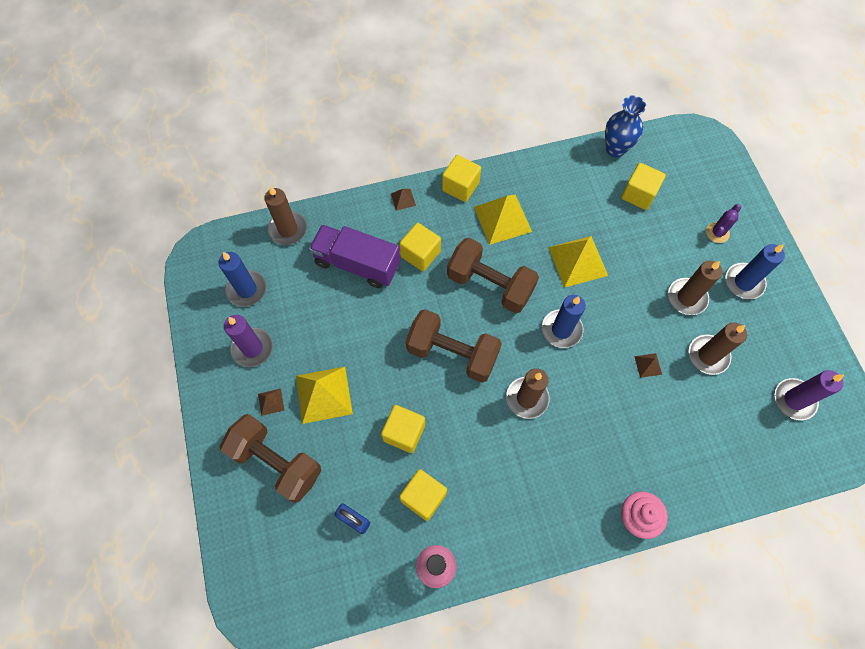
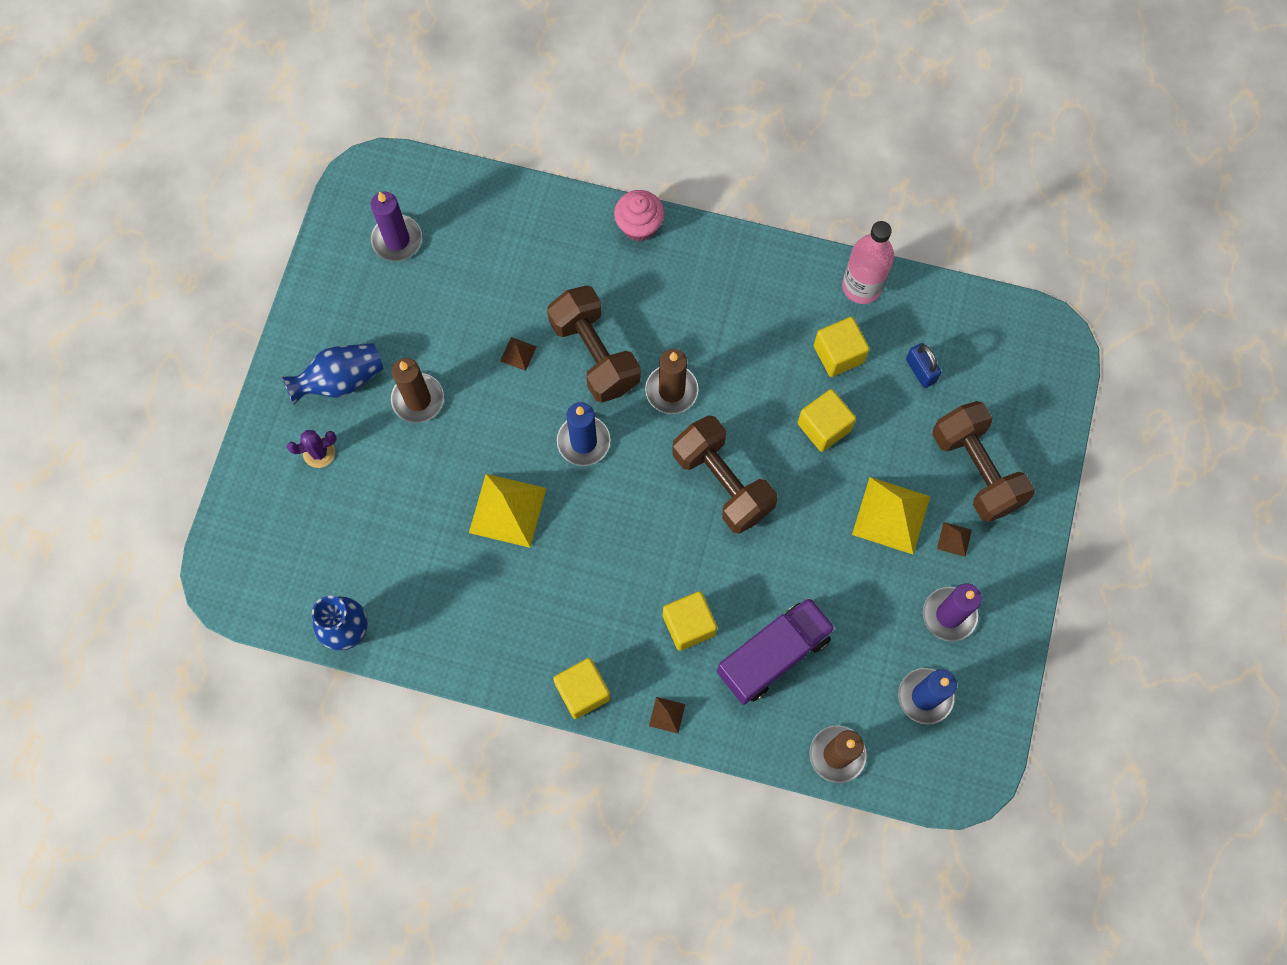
camera: 150 degrees left, 5 degrees up
(357, 264) = (773, 655): purple truck -> purple truck turned 90 degrees counterclockwise
(490, 285) = (629, 539): brown dumbbell -> brown dumbbell (594, 354)
(502, 219) = (559, 615): yellow pyramid -> none
(638, 194) = (370, 553): yellow cube -> none
(708, 355) = (447, 328): brown candle -> none
(744, 282) = (340, 380): blue candle -> blue vase

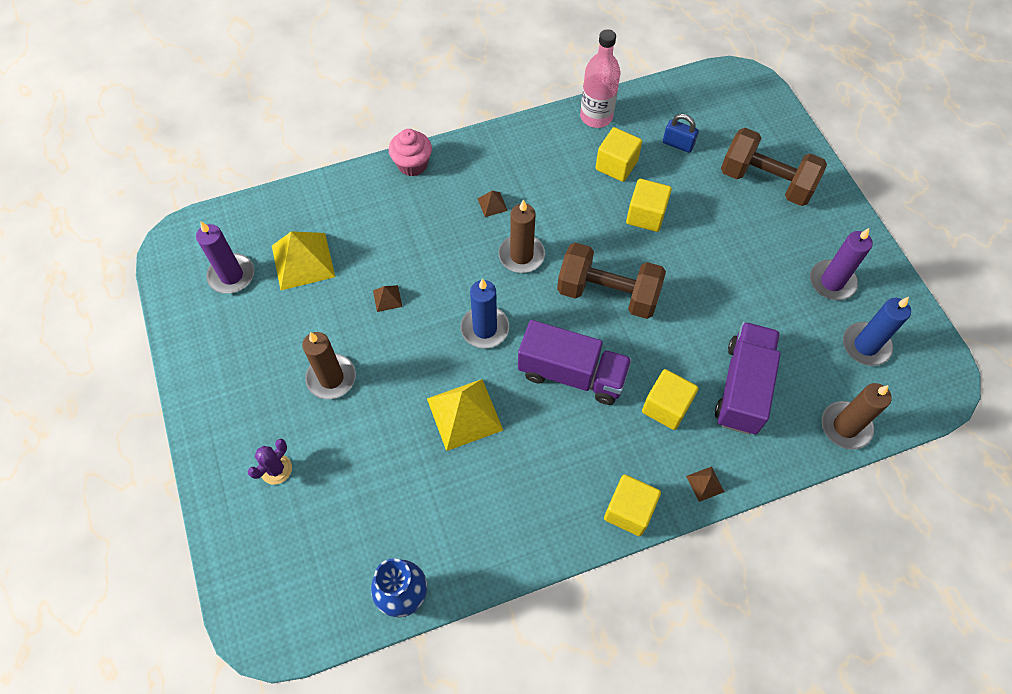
camera: 35 degrees left, 10 degrees down
(340, 380) = (256, 403): blue vase -> none
(594, 354) = (446, 265): brown dumbbell -> none
(629, 537) = (572, 374): none -> purple truck
(891, 515) = (738, 243): yellow pyramid -> yellow pyramid (303, 261)
(954, 539) = (791, 232): brown pyramid -> brown pyramid (492, 204)

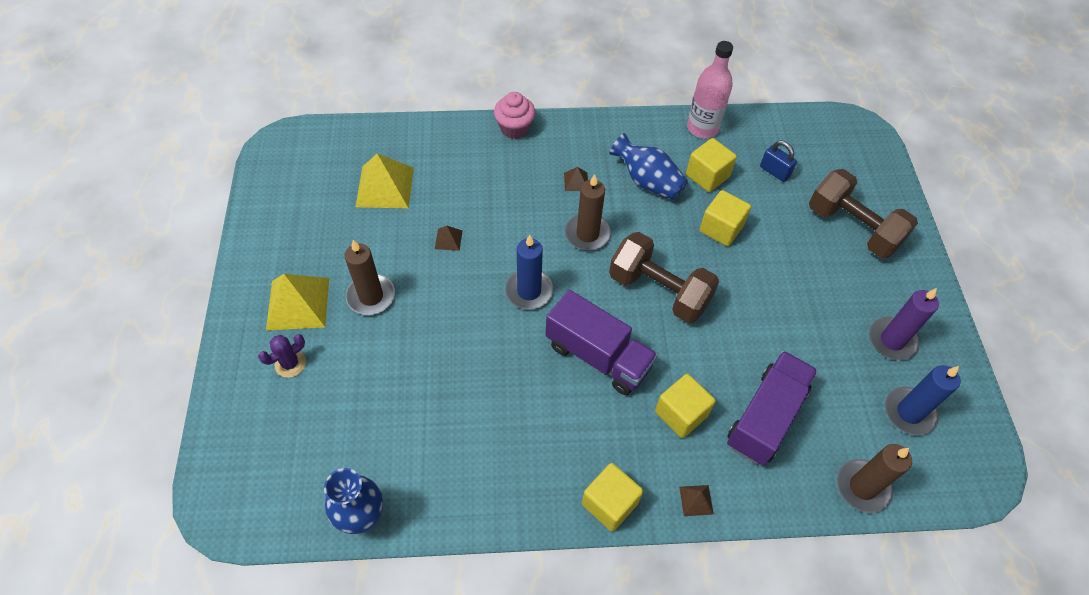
camera: 15 degrees right, 5 degrees down
(231, 275) = (317, 183): purple candle -> none
(464, 414) = (481, 364): yellow pyramid -> yellow pyramid (298, 303)
(561, 186) = (647, 181): none -> blue vase

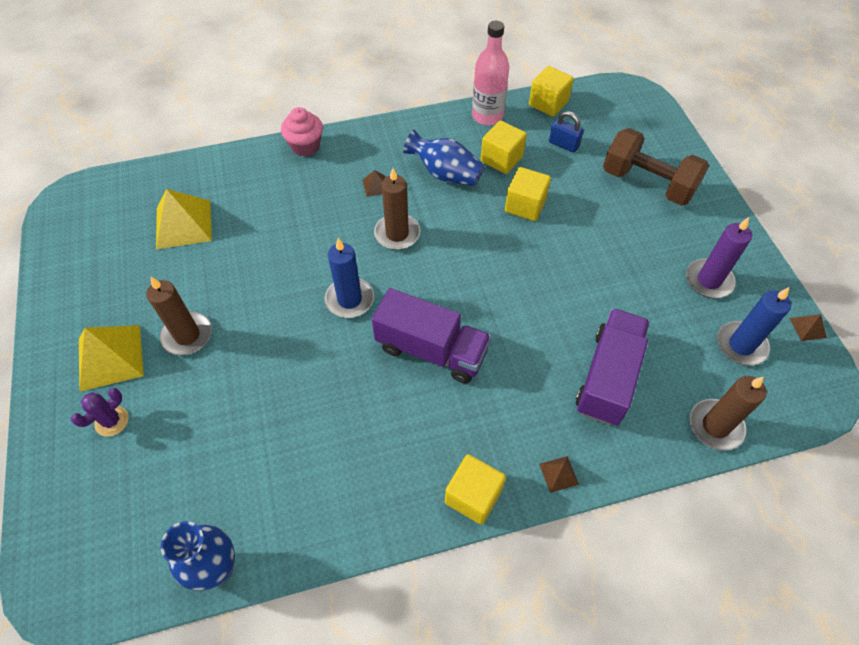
camera: 10 degrees left, 0 degrees up
(448, 239) = (258, 264): brown pyramid -> brown pyramid (807, 327)
(659, 291) = (478, 275): brown dumbbell -> none
(681, 414) = (525, 390): yellow cube -> yellow cube (548, 103)

